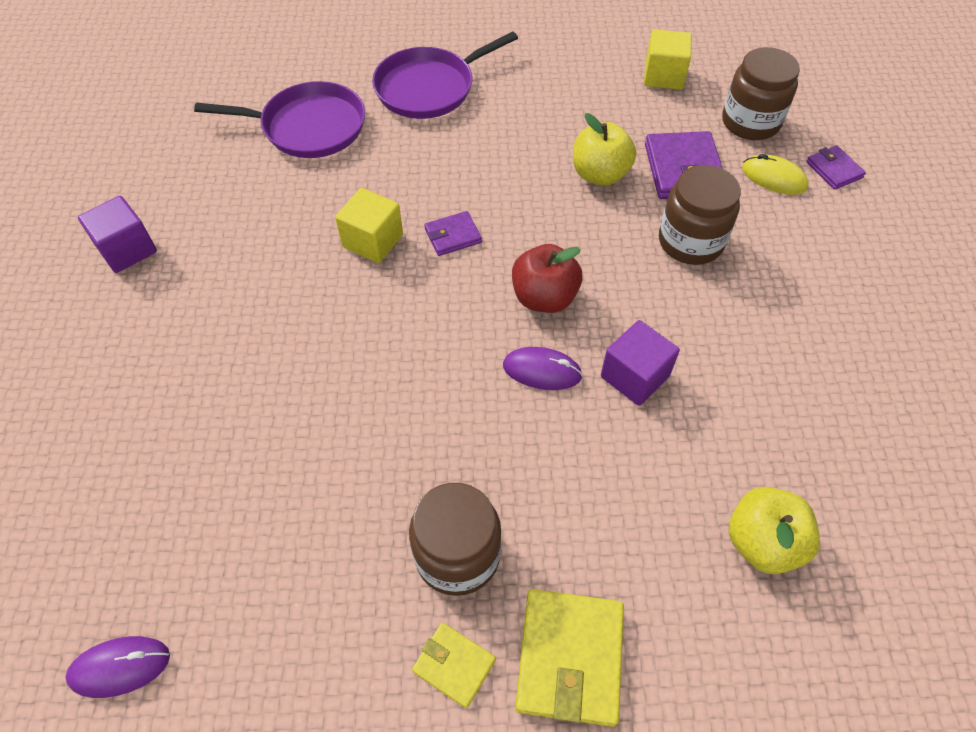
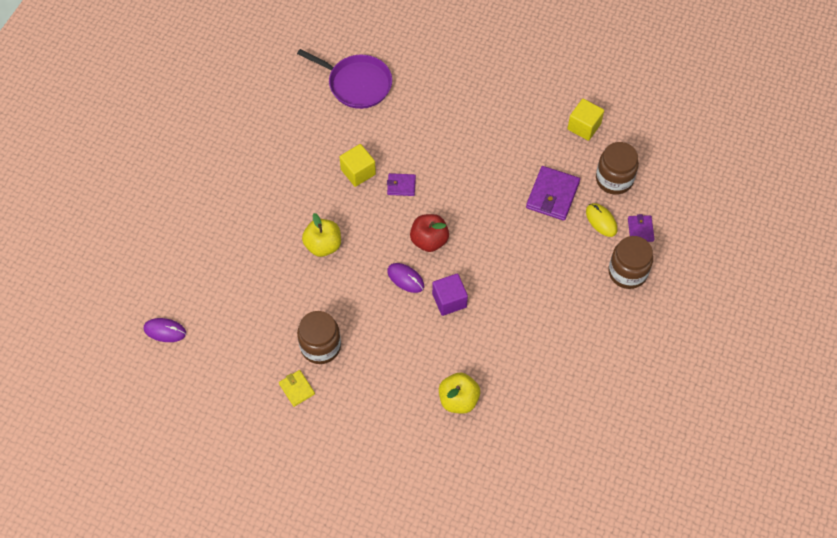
camera: 25 degrees right, 5 degrees up
(127, 250) = (232, 127): purple cube -> none
(429, 88) = (438, 82): purple pan -> none
(570, 658) = (345, 407): yellow wallet -> none
(600, 174) = (503, 179): yellow apple -> yellow apple (323, 245)
(690, 242) = (526, 240): brown jar -> brown jar (627, 272)

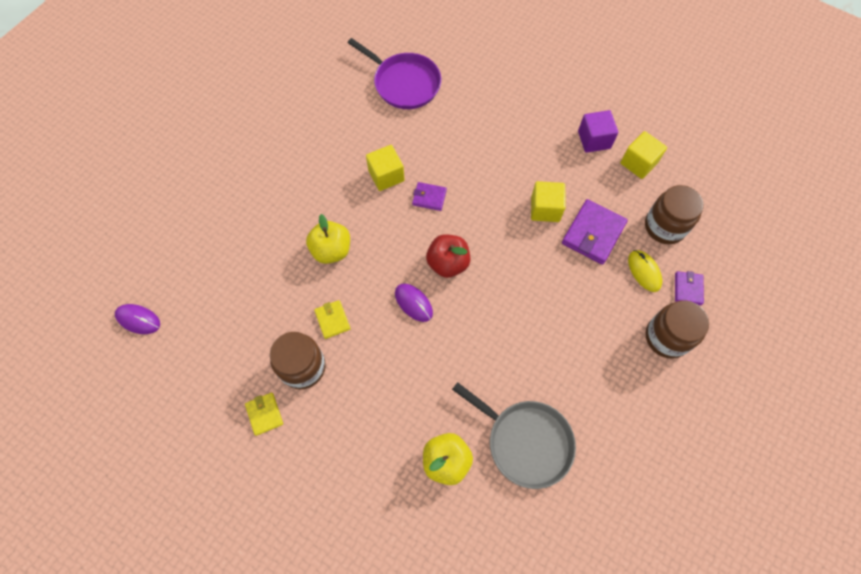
camera: 10 degrees right, 5 degrees up
(337, 304) = (332, 320): none -> yellow wallet
(449, 300) = (457, 337): purple cube -> purple cube (594, 140)
(507, 180) = (545, 209): none -> yellow cube
(521, 374) = (525, 441): none -> grey pan

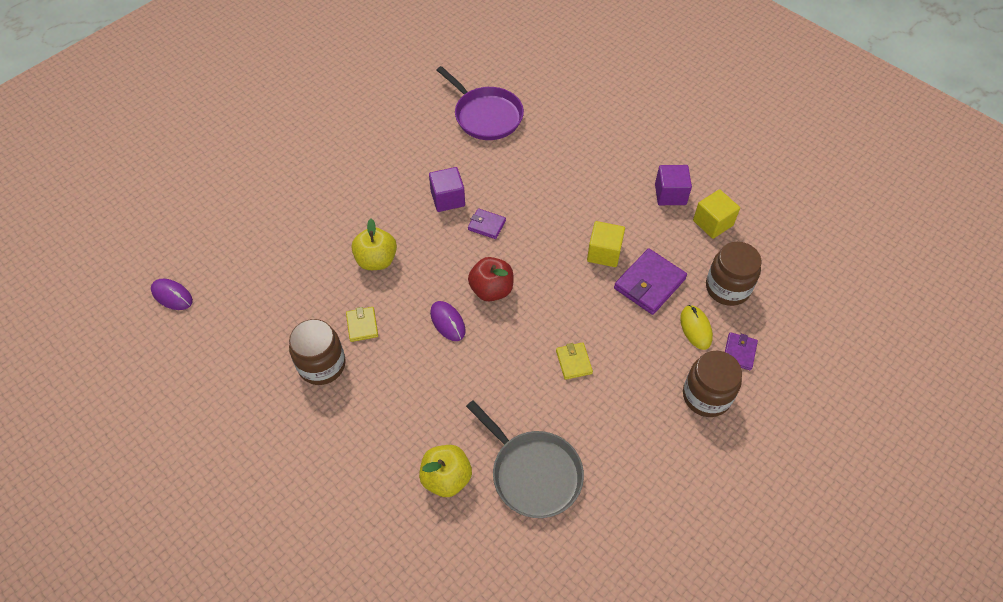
camera: 10 degrees right, 10 degrees down
(264, 414) = (273, 403): yellow wallet -> yellow wallet (573, 362)
(386, 175) = (448, 199): yellow cube -> purple cube

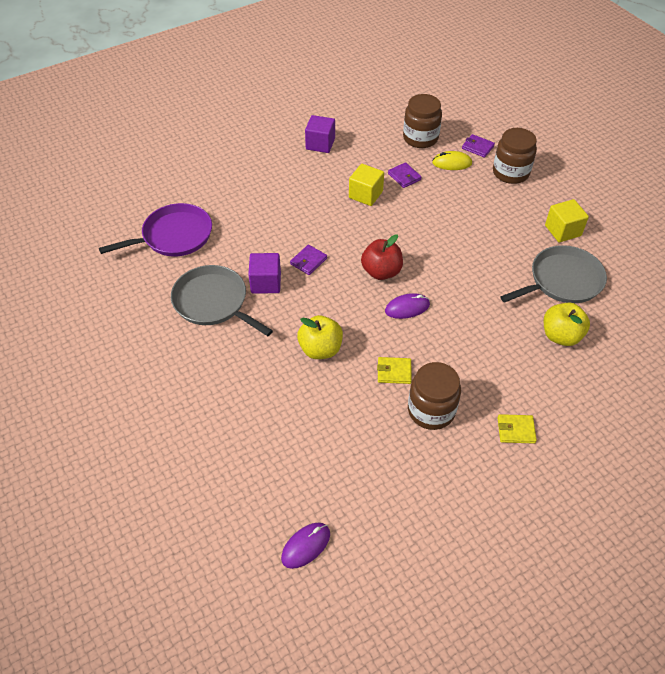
camera: 75 degrees left, 5 degrees down
(412, 167) = (213, 302): none -> grey pan
(573, 362) = (466, 236): yellow wallet -> yellow wallet (516, 430)
(649, 284) = (404, 177): purple wallet -> purple wallet, size x0.56
(712, 223) = (357, 129): yellow cube -> yellow cube (562, 230)

